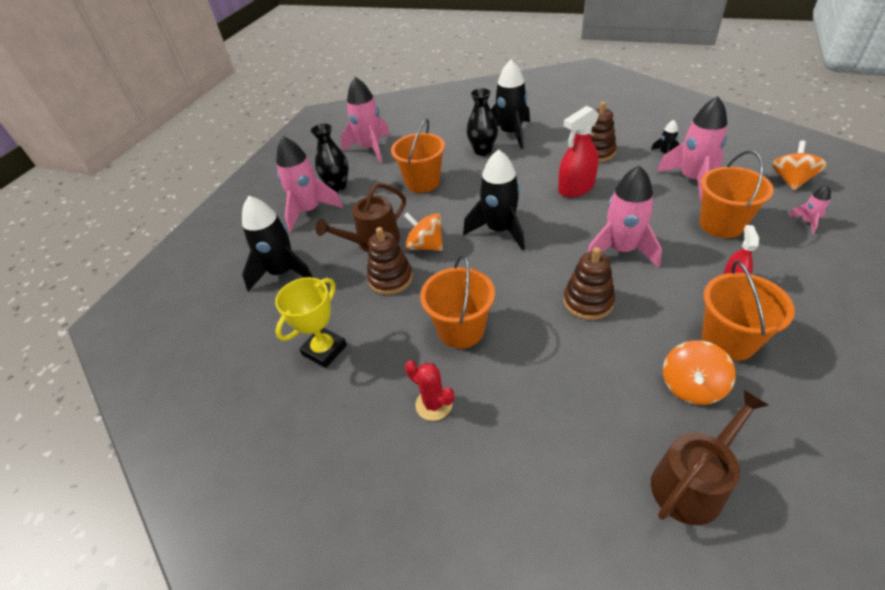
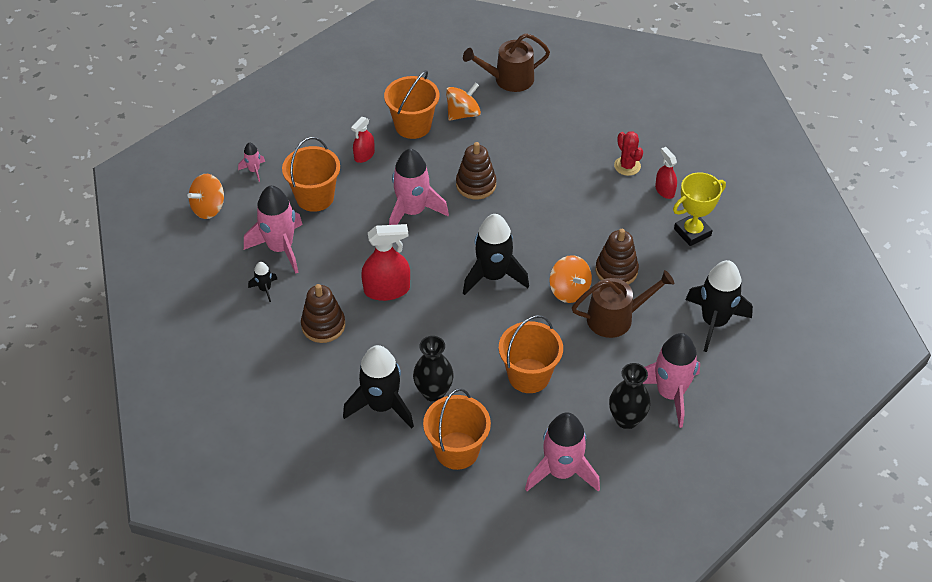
camera: 160 degrees left, 5 degrees up
(373, 390) = (664, 190): none -> red spray bottle
(461, 330) = (582, 204): orange bucket -> orange bucket (457, 450)

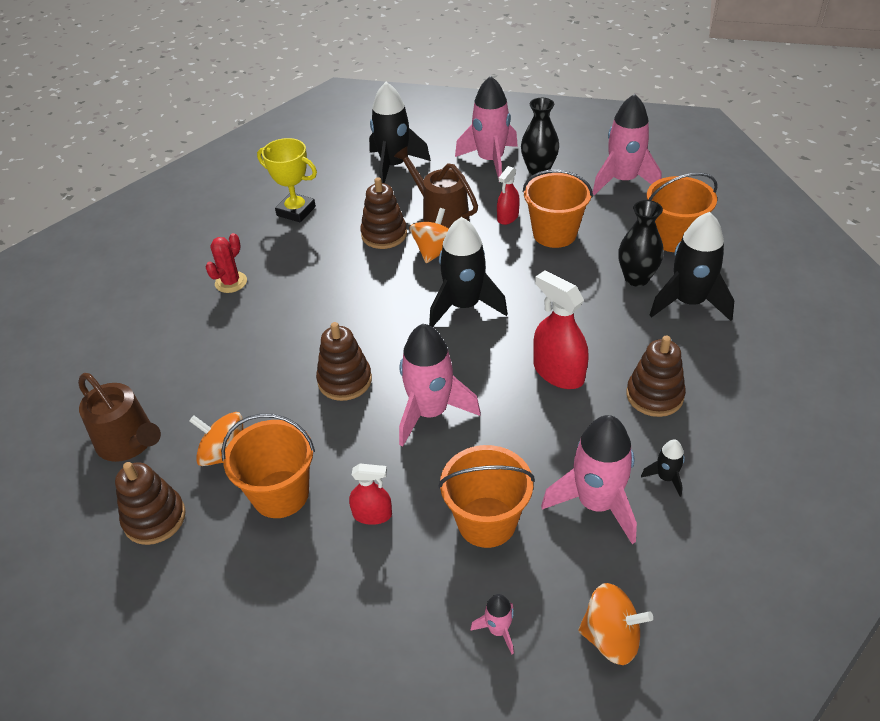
camera: 120 degrees left, 5 degrees down
(442, 75) = (154, 518): none -> brown stacking toy
(664, 190) = (250, 246): red spray bottle -> red spray bottle (508, 217)

